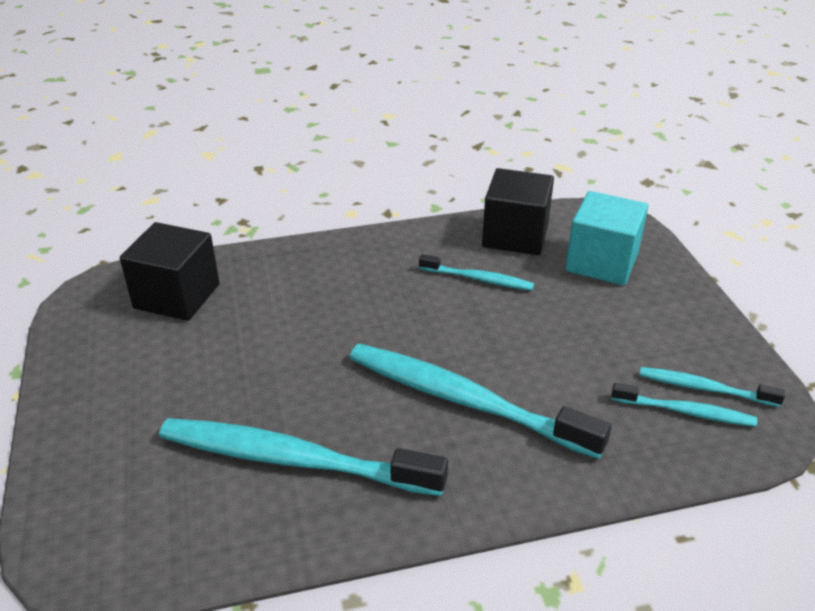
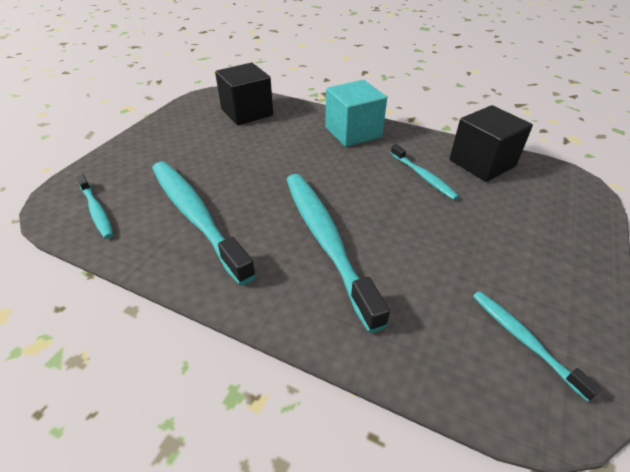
camera: 40 degrees right, 5 degrees up
(601, 262) = (533, 208): turquoise cube -> turquoise cube (353, 132)
(685, 411) = (484, 346): turquoise toothbrush -> turquoise toothbrush (96, 211)

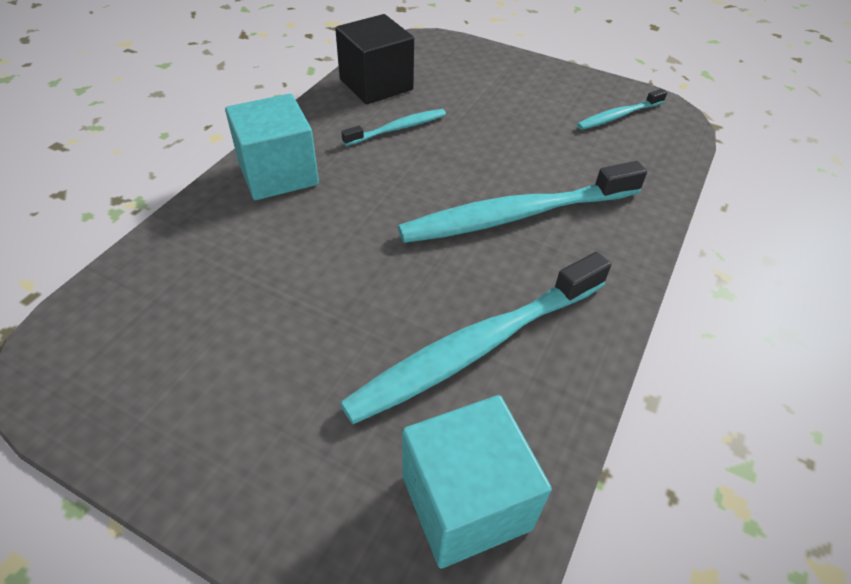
camera: 90 degrees left, 5 degrees up
(96, 211) = (465, 501): turquoise toothbrush -> turquoise cube
(247, 112) = (159, 302): black cube -> none

